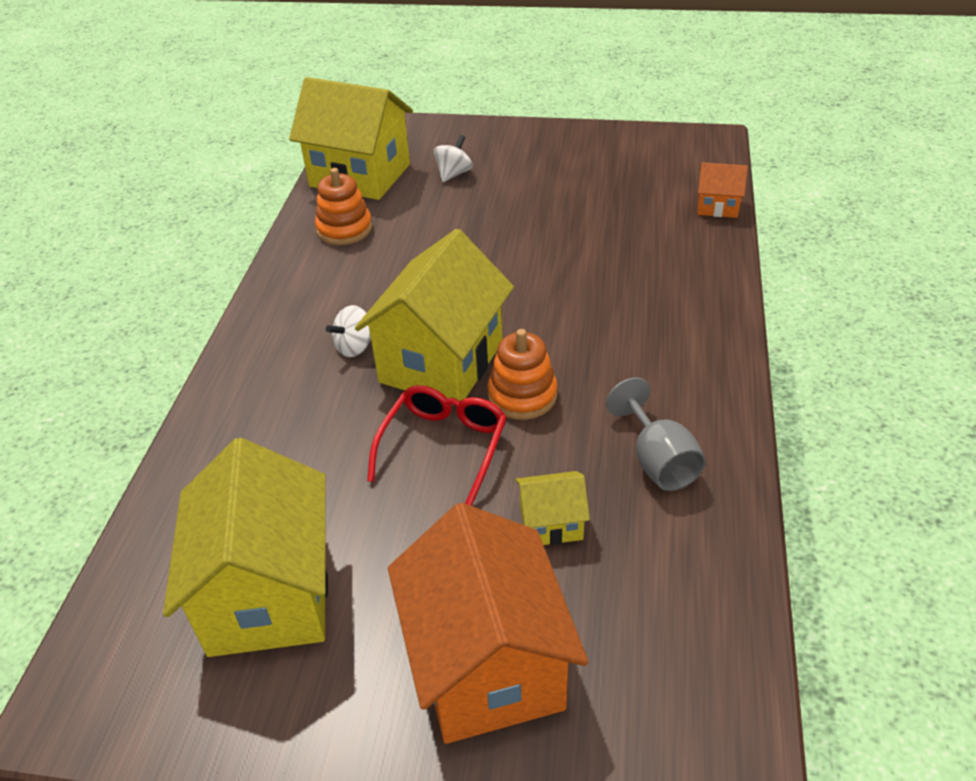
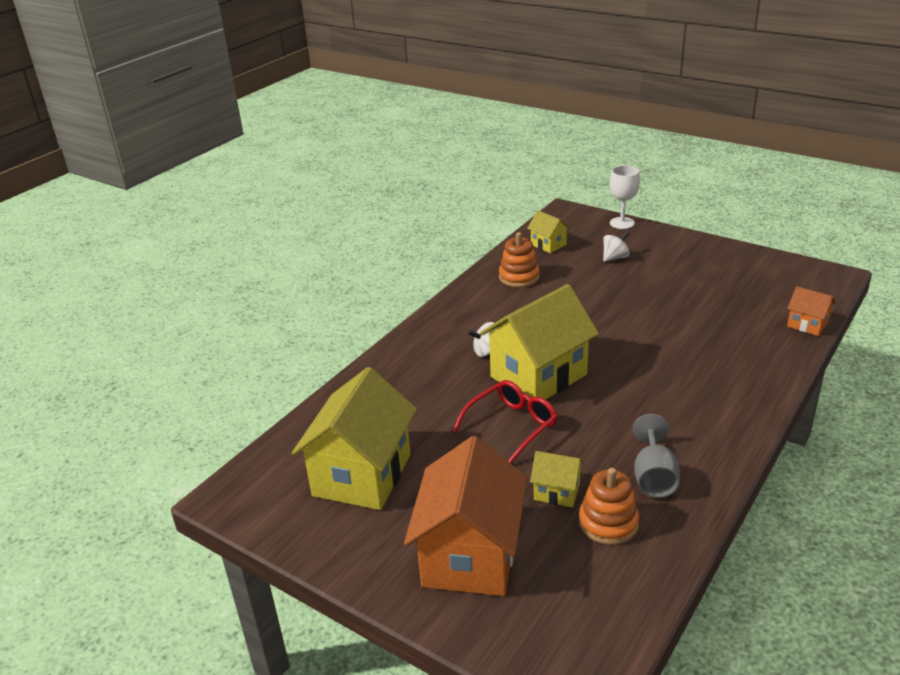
camera: 25 degrees right, 10 degrees down
(360, 175) = (548, 244): yellow house -> yellow house, size x0.46
(438, 126) = (622, 223): none -> white goblet
(522, 395) = (582, 410): orange stacking toy -> orange stacking toy (608, 523)

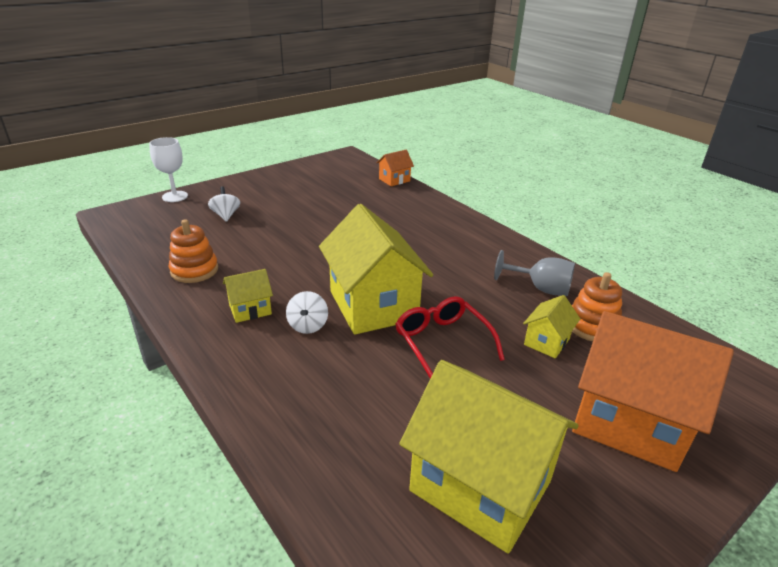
camera: 75 degrees left, 0 degrees up
(548, 244) = (157, 239): yellow house -> yellow house (250, 309)

